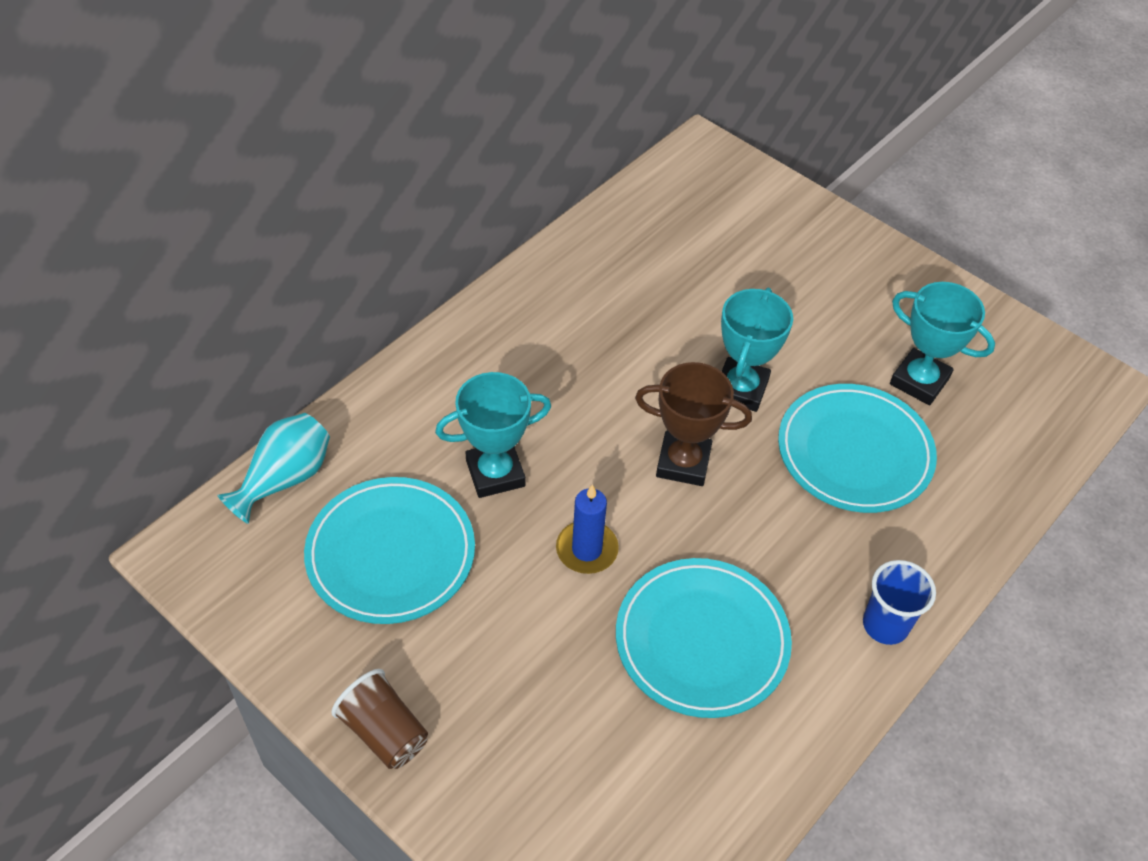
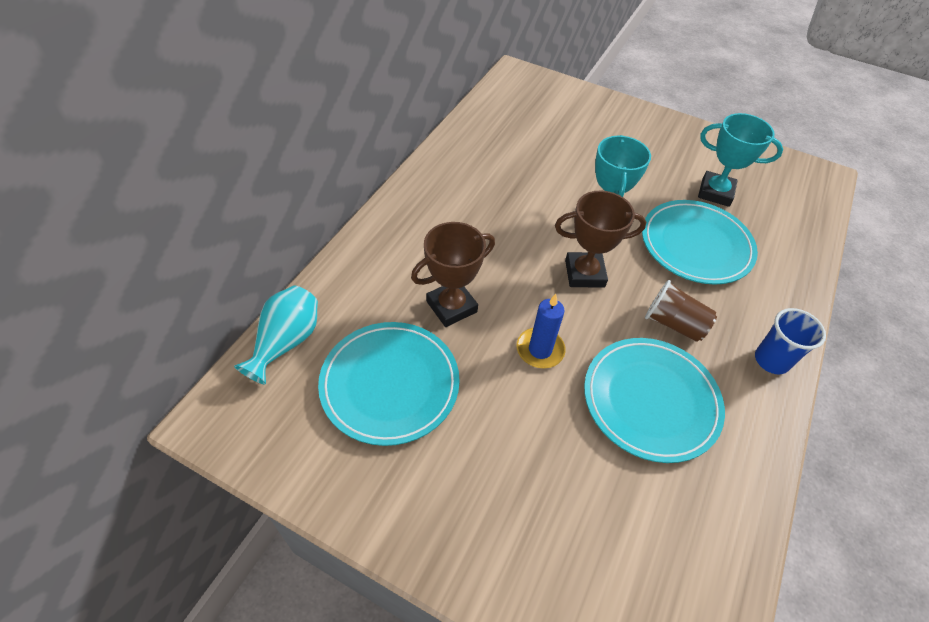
camera: 15 degrees left, 0 degrees up
(384, 732) = (430, 537): brown cup -> brown cup (674, 324)
(495, 473) = (451, 306): turquoise trophy -> brown trophy

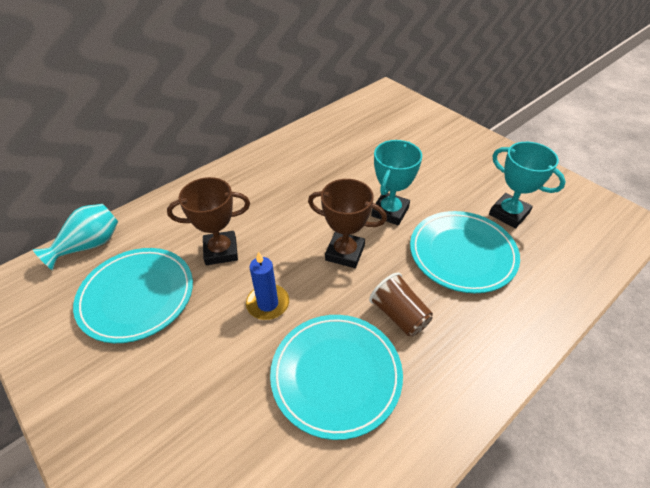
camera: 25 degrees right, 5 degrees down
(771, 360) = (477, 376): blue cup -> none

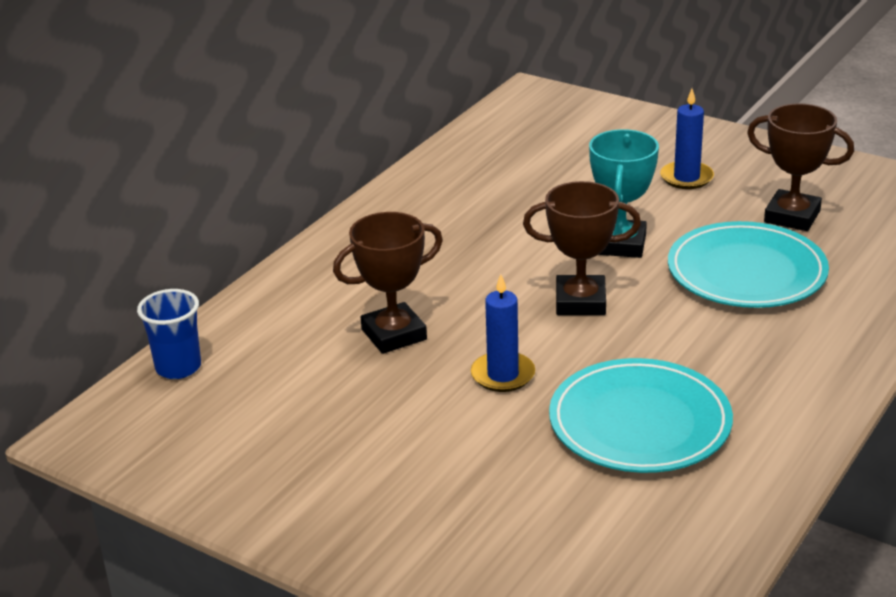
camera: 15 degrees left, 15 degrees down
(89, 245) = (178, 367): turquoise vase -> blue cup
(137, 296) = (303, 405): turquoise plate -> none
(399, 315) = (692, 350): brown cup -> none
(451, 168) = (686, 178): none -> blue candle
(509, 214) = (792, 216): turquoise trophy -> brown trophy

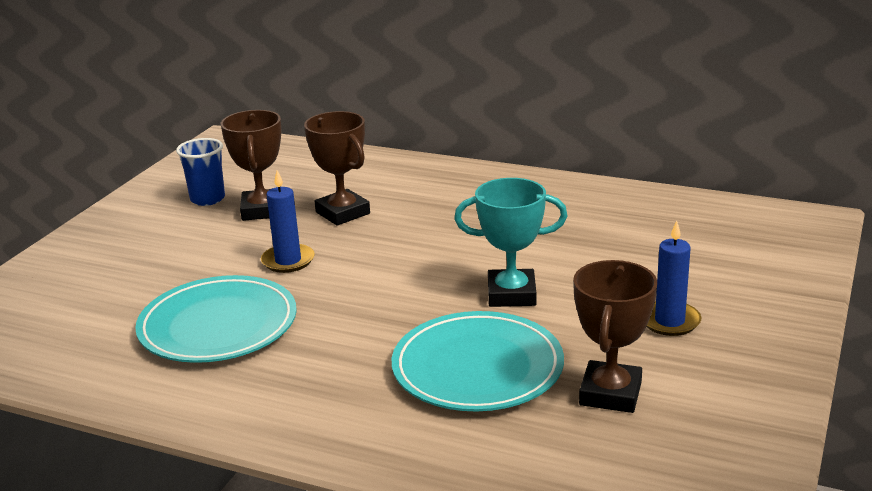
camera: 80 degrees right, 5 degrees down
(178, 367) = (296, 151): blue cup -> blue cup (207, 199)
(580, 302) = (403, 283): brown trophy -> brown trophy (262, 210)

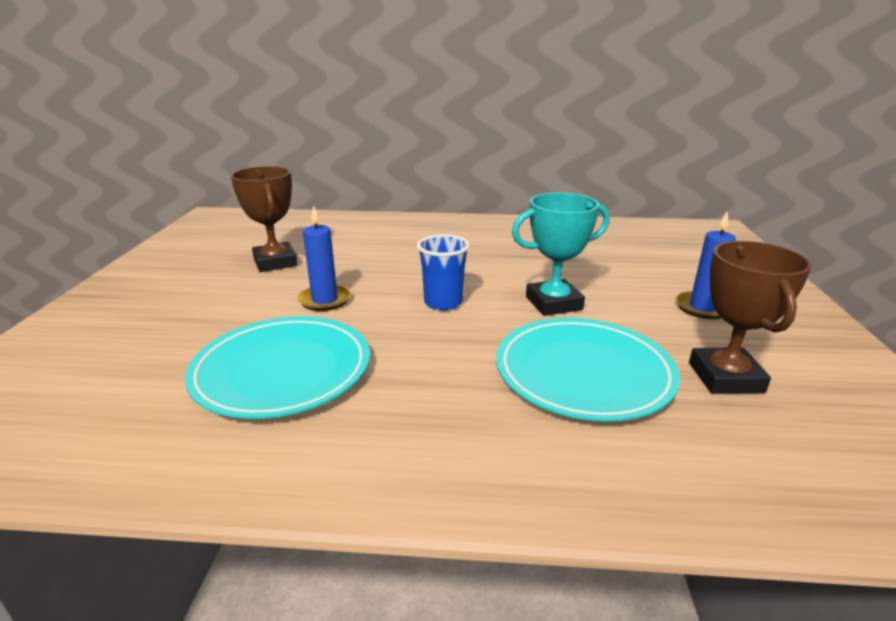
camera: 20 degrees left, 0 degrees up
(207, 199) = (216, 258): blue cup -> blue cup (443, 302)
(342, 213) = (353, 257): brown trophy -> none

